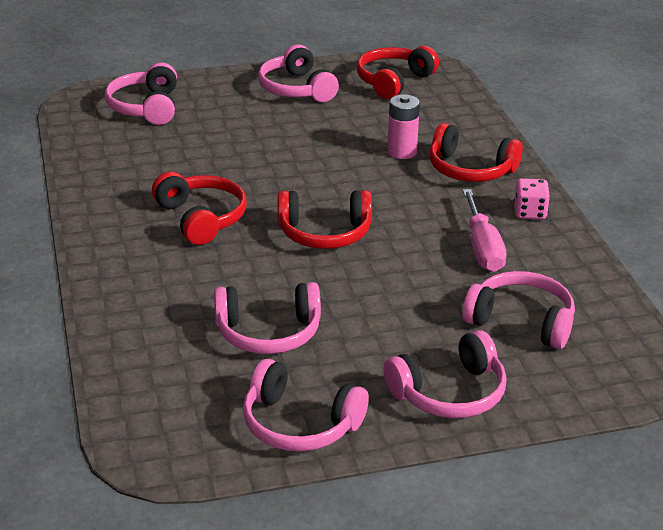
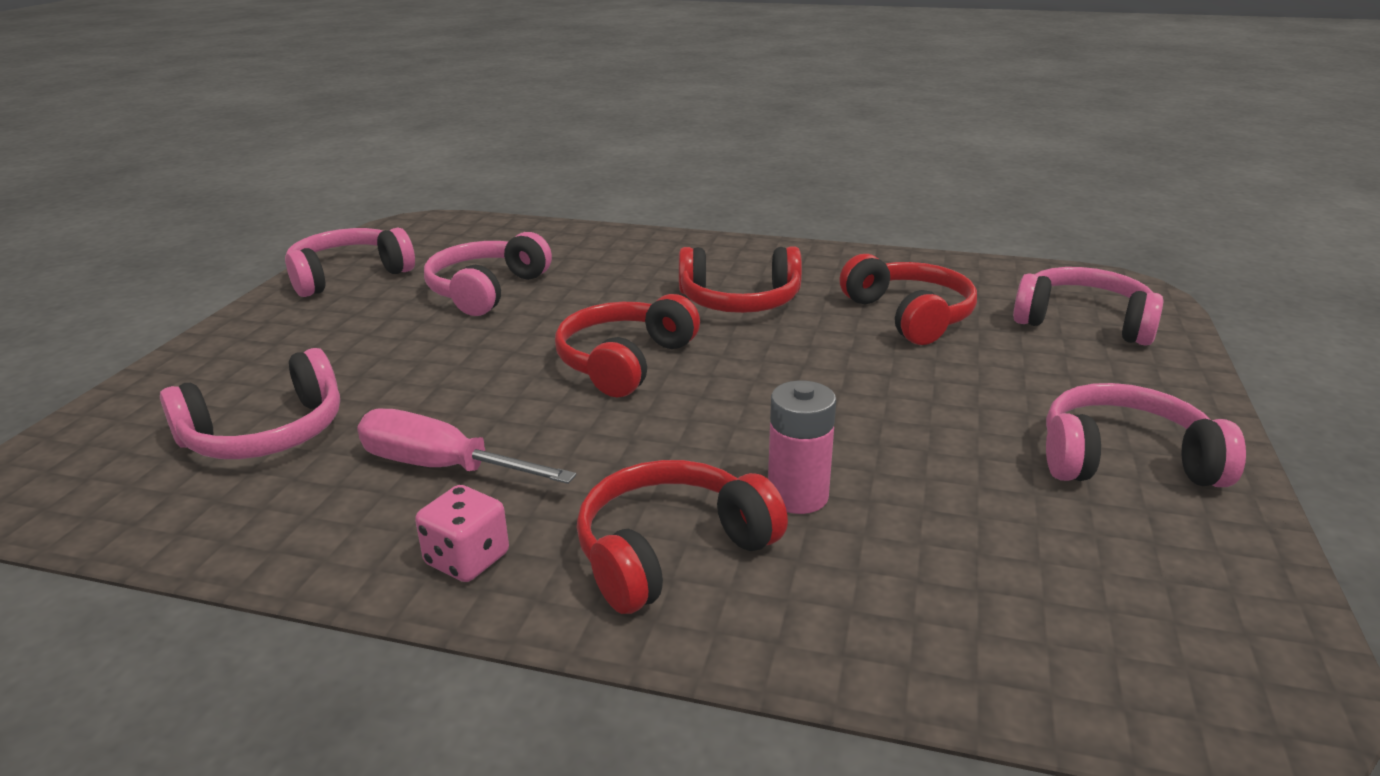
camera: 120 degrees right, 5 degrees down
(393, 81) = (1142, 599): red headphones -> red headphones (910, 316)
(449, 393) = (254, 348): pink headphones -> none

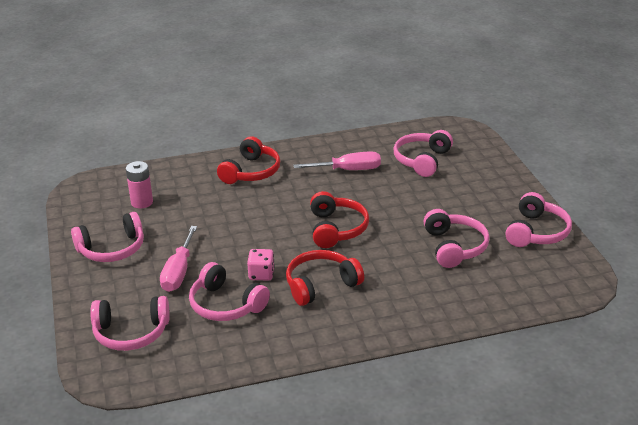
camera: 150 degrees right, 5 degrees up
(467, 559) = (305, 152): pink dice -> pink dice (261, 274)
(797, 496) = (224, 198): pink battery -> pink battery (142, 202)
(910, 316) = (225, 305): red headphones -> pink headphones
(976, 378) = (179, 272): none -> pink screwdriver

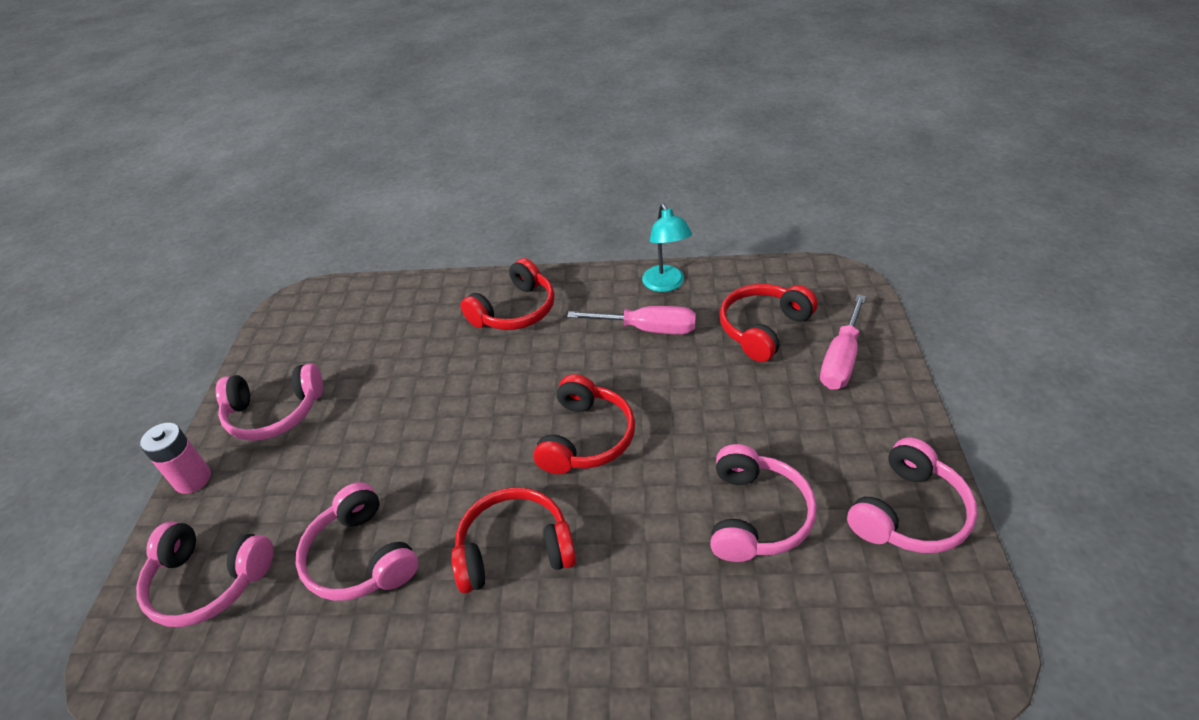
camera: 20 degrees right, 10 degrees up
(142, 202) = (354, 339): pink battery -> pink battery (193, 479)
(179, 272) = (333, 474): pink screwdriver -> pink screwdriver (841, 359)
(261, 274) = (439, 506): pink dice -> none
(348, 145) = (666, 285): none -> turquoise lamp
(422, 160) = (763, 329): pink headphones -> red headphones

